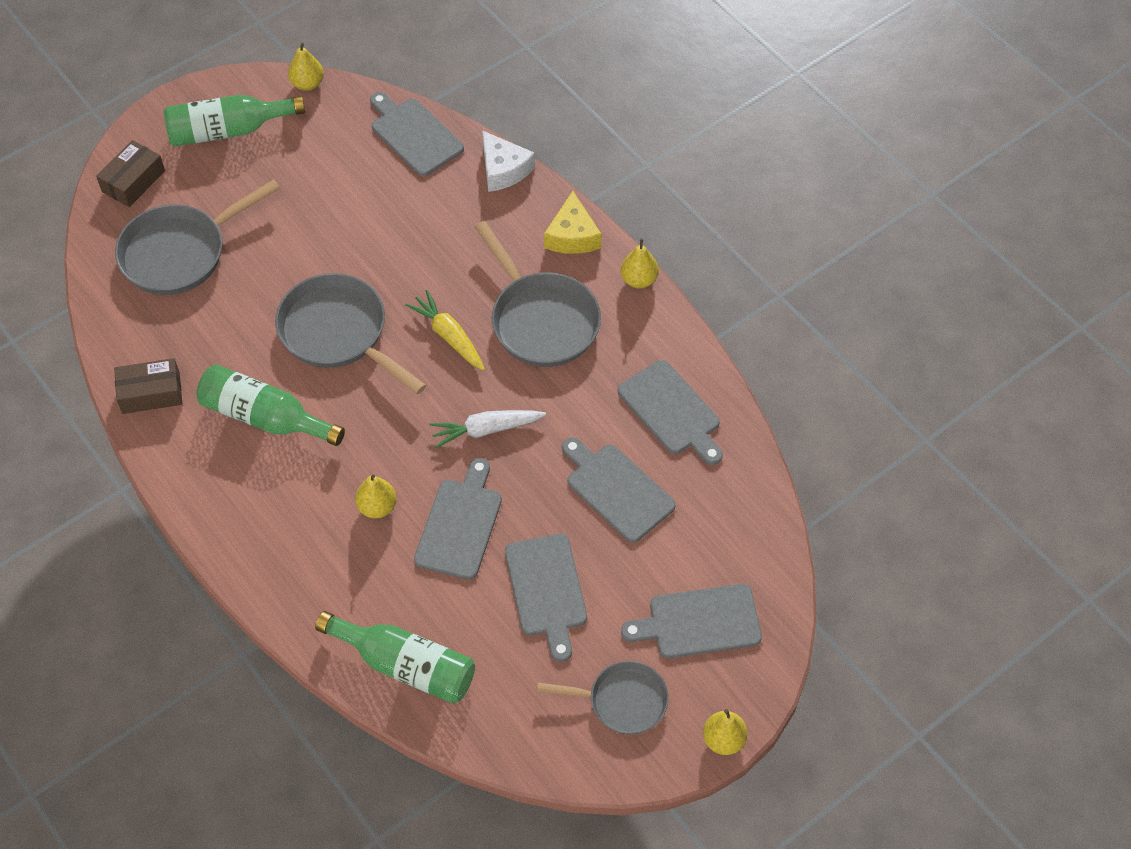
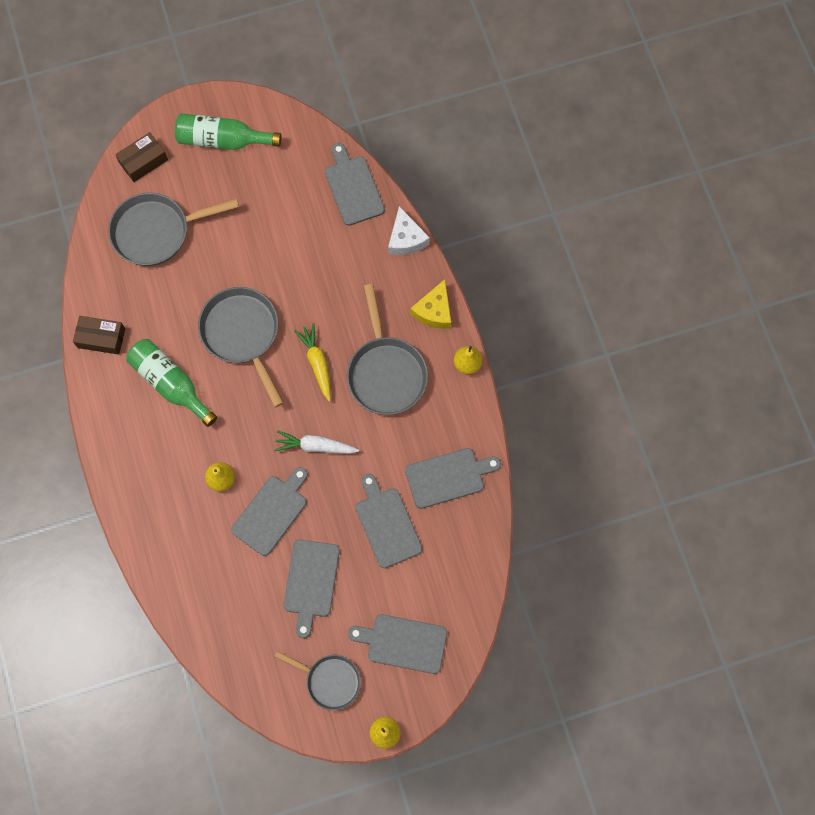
camera: 20 degrees right, 15 degrees up
(307, 84) = (292, 118): yellow pear -> none
(405, 665) = (199, 603): green bottle -> none
(671, 411) = (448, 477): grey cutting board -> grey cutting board turned 90 degrees counterclockwise

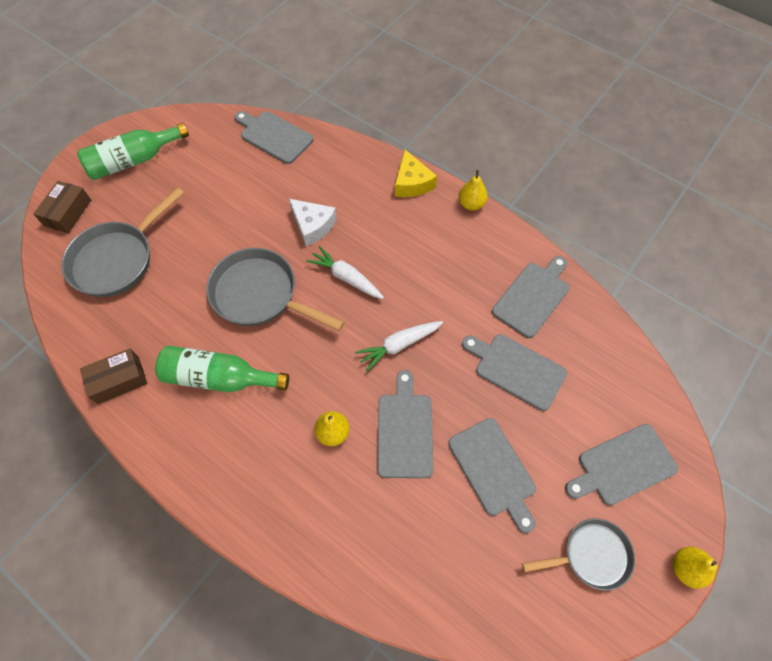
camera: 35 degrees left, 10 degrees down
(317, 363) = (346, 277): yellow carrot -> white carrot
(386, 373) = (411, 250): grey pan -> none
(406, 239) = (346, 147): white cheese -> white cheese (312, 226)

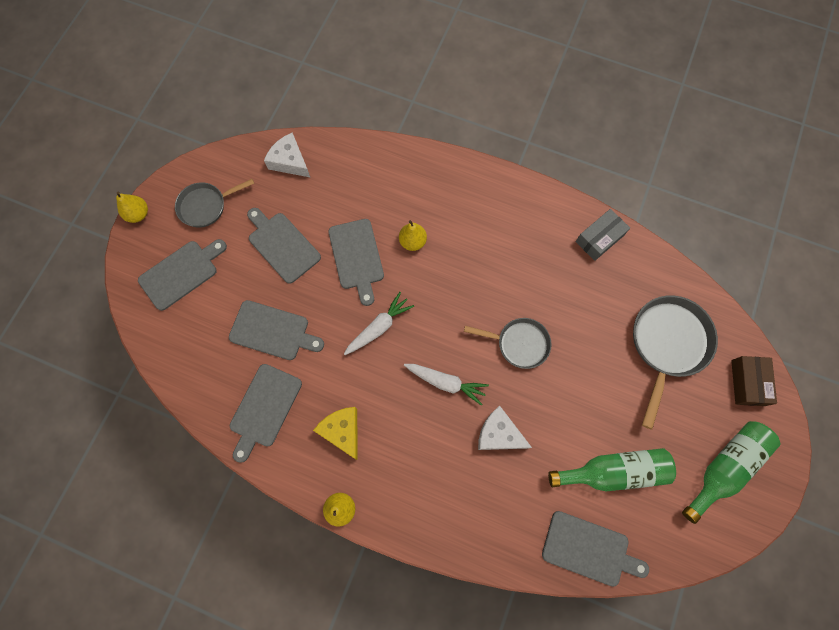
camera: 165 degrees right, 10 degrees up
(118, 380) = (599, 238): brown box -> grey box
(219, 378) = (520, 261): green bottle -> green bottle (613, 471)
(260, 294) = (519, 343): grey pan -> grey pan, size x0.63
(412, 183) = (411, 521): yellow cheese -> yellow cheese (342, 431)
(467, 597) = (290, 161): none -> white cheese

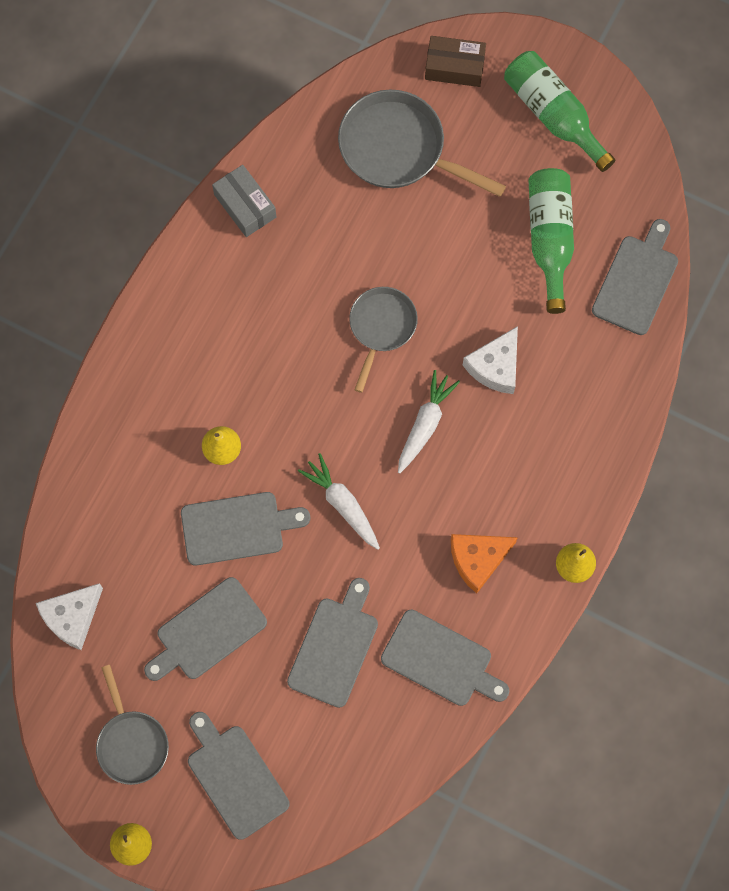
camera: 85 degrees left, 0 degrees up
(342, 431) = (478, 560): yellow cheese -> orange cheese

